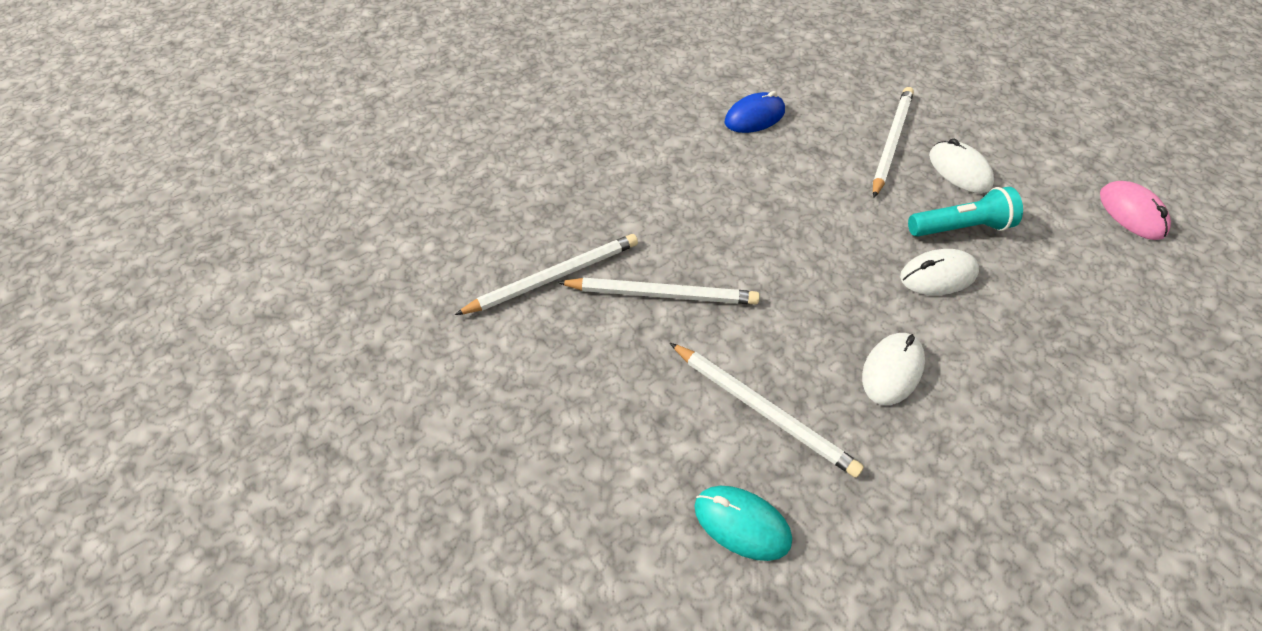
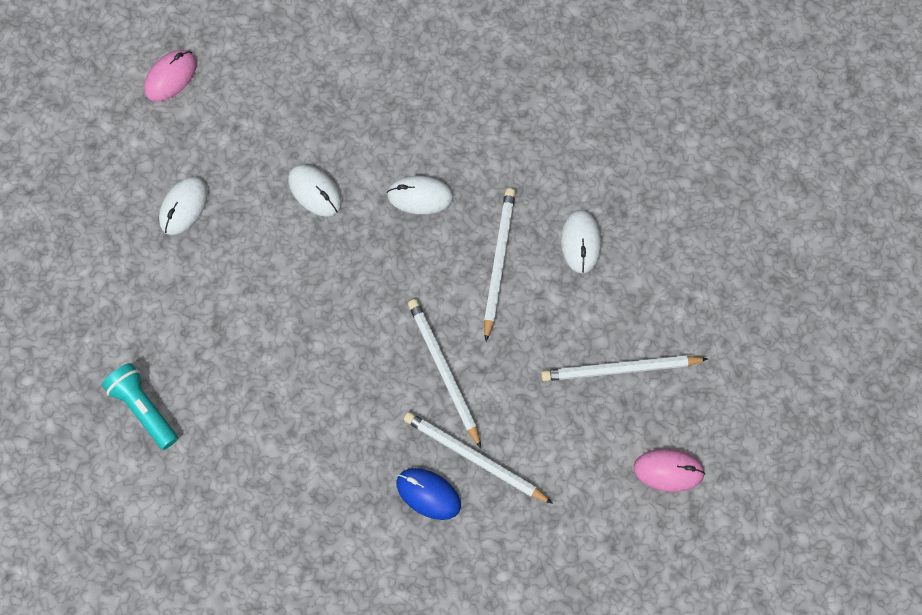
camera: 120 degrees left, 15 degrees up
(393, 452) = (668, 470): none -> pink mouse
(742, 523) = (580, 242): turquoise mouse -> white mouse
(754, 117) = (199, 394): blue mouse -> blue mouse (428, 494)
(890, 142) = (174, 269): white pencil -> white pencil (621, 369)
(960, 227) = (254, 189): turquoise flashlight -> turquoise flashlight (143, 408)

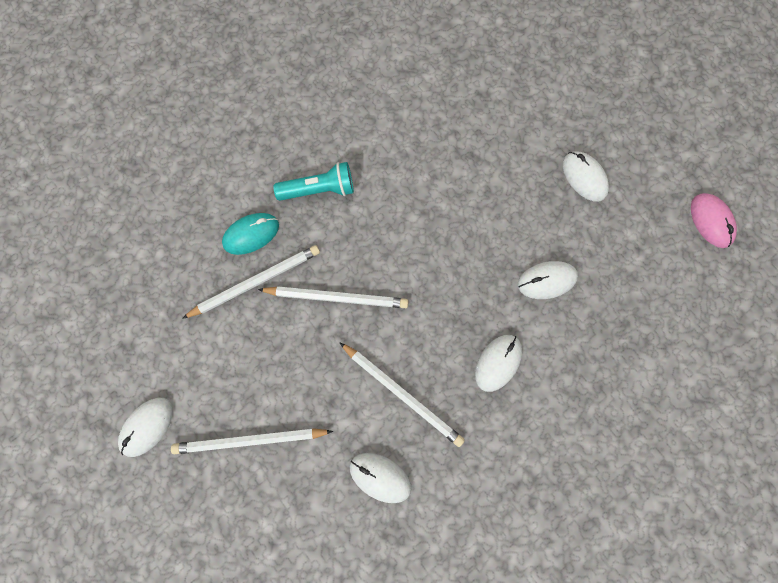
camera: 120 degrees right, 5 degrees up
(143, 408) = (435, 80): turquoise flashlight -> turquoise flashlight (319, 190)
(428, 494) = (251, 234): blue mouse -> turquoise mouse
(621, 369) = (250, 440): white pencil -> white pencil turned 120 degrees counterclockwise
(668, 470) = (147, 426): pink mouse -> white mouse

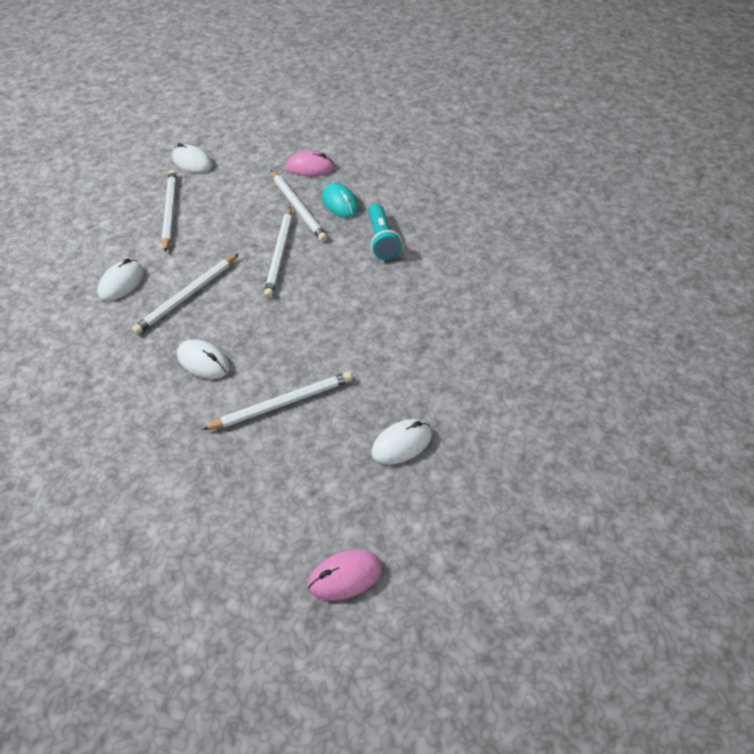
camera: 90 degrees right, 25 degrees down
(177, 271) = (310, 167): none -> pink mouse
(546, 280) = (282, 403): white mouse -> white pencil

